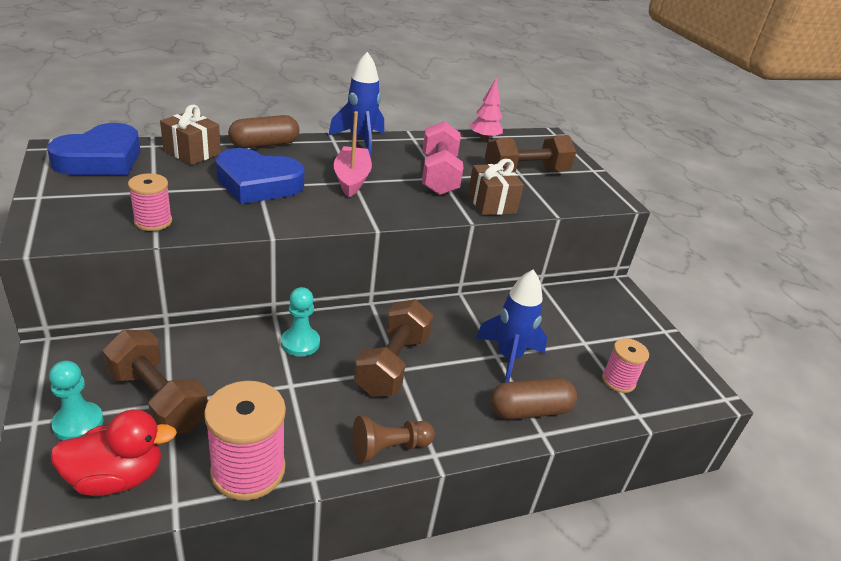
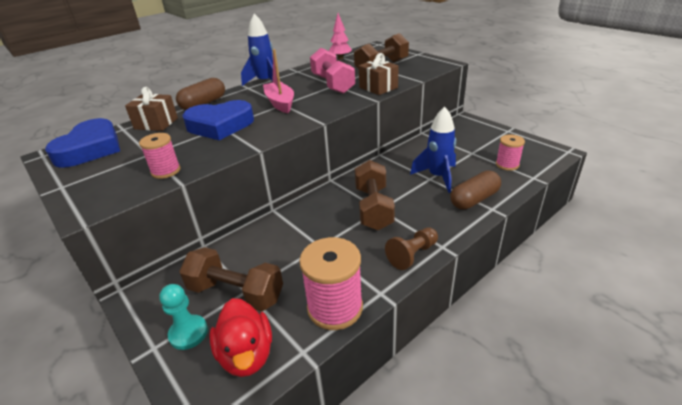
camera: 15 degrees left, 0 degrees up
(117, 477) = (246, 354): red duck -> red duck turned 105 degrees clockwise
(300, 343) = (305, 219): turquoise pawn -> none

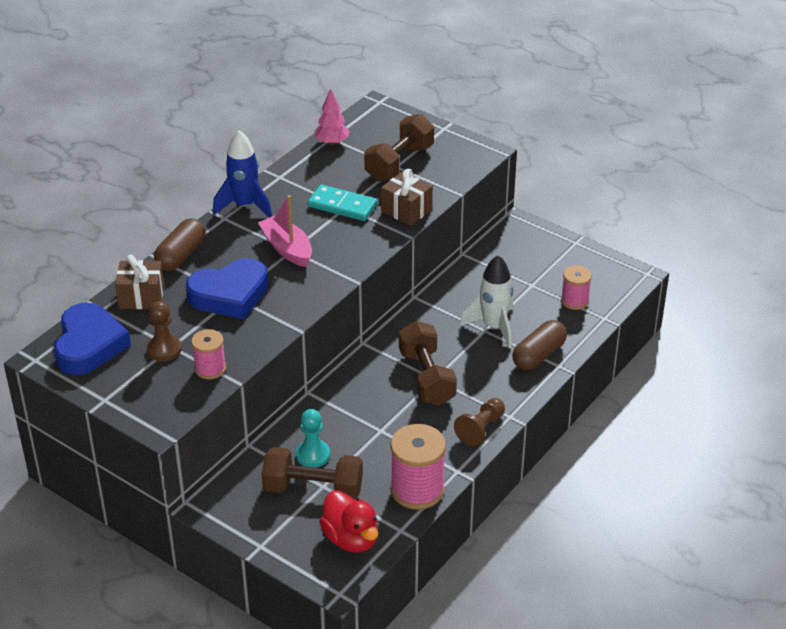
camera: 15 degrees left, 5 degrees up
(142, 155) = (164, 349): none -> brown pawn
(188, 333) = (286, 530): turquoise pawn -> turquoise pawn (313, 455)
(332, 84) = (342, 205): pink dumbbell -> turquoise domino
(438, 177) = (494, 327): blue rocket -> white rocket

